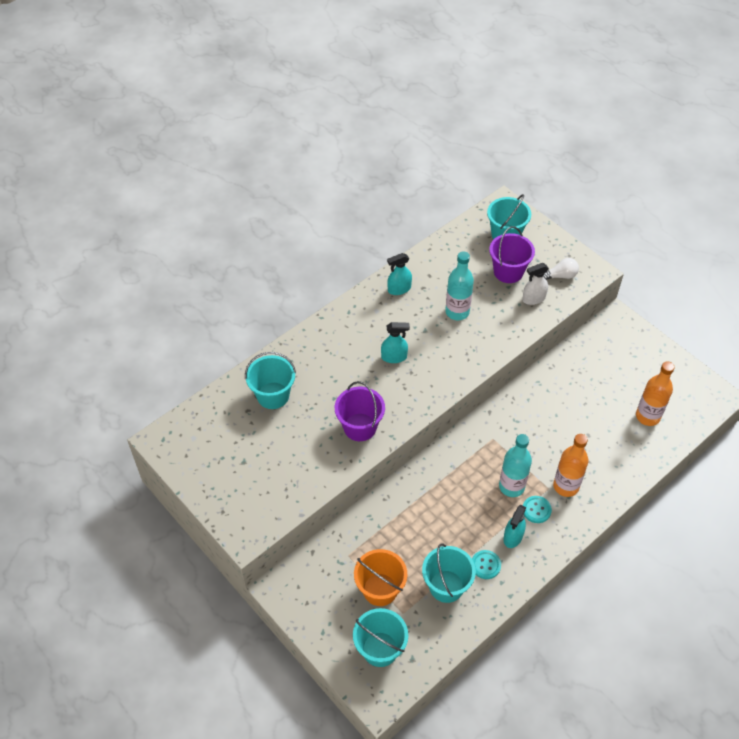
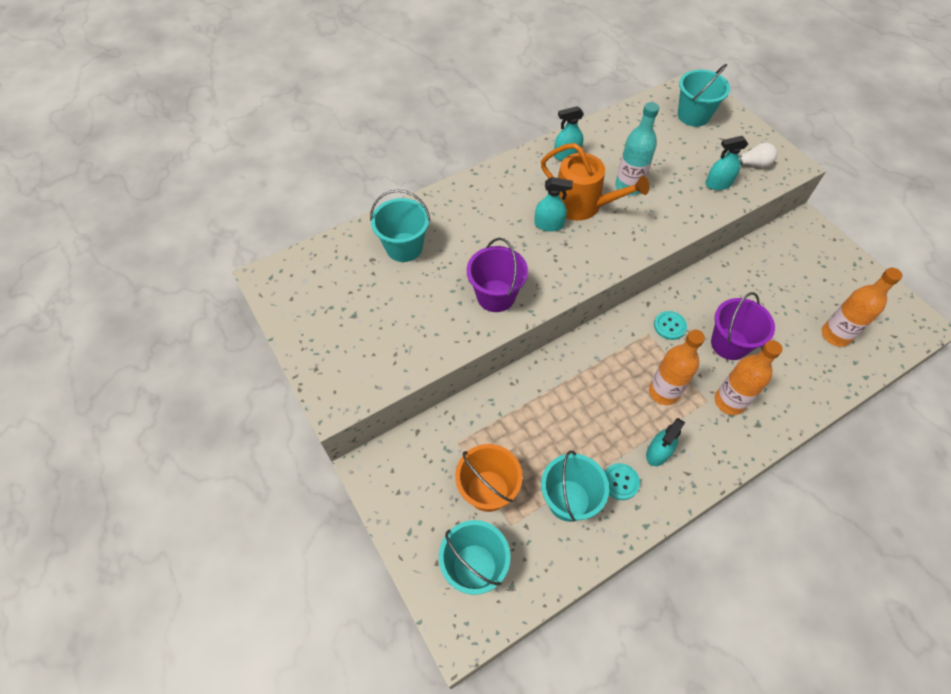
camera: 10 degrees right, 5 degrees up
(420, 334) = (582, 205): none -> orange watering can
(508, 272) = (692, 153): purple bucket -> purple bucket (729, 344)
(511, 486) = (663, 392): turquoise bottle -> orange bottle
(533, 299) = (718, 184): white spray bottle -> turquoise spray bottle
(536, 510) = (690, 424): turquoise button -> turquoise button (669, 326)

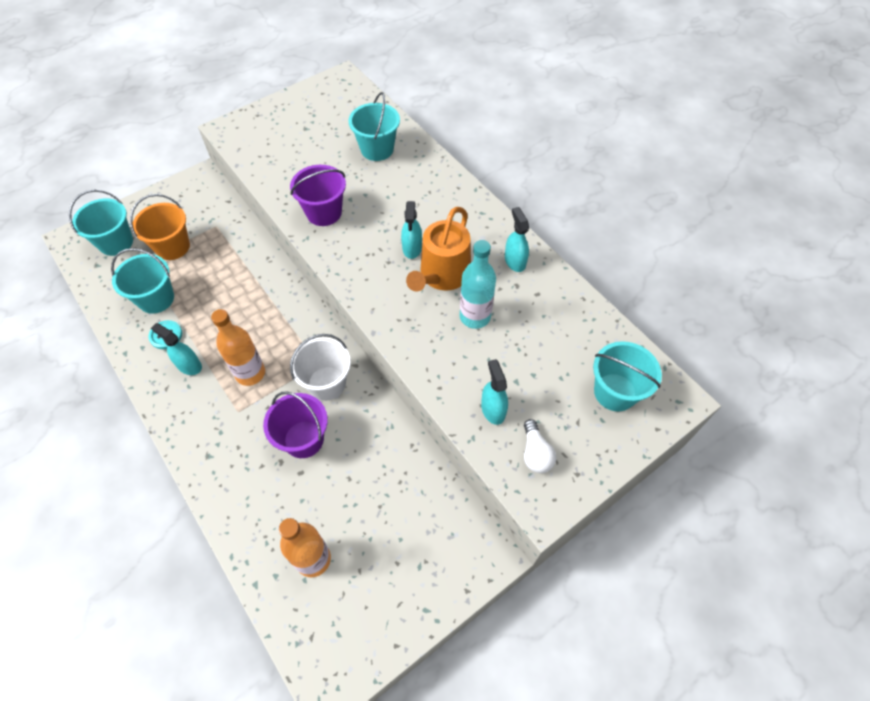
camera: 85 degrees right, 0 degrees up
(669, 326) = (326, 383): turquoise button -> white bucket
(729, 402) = (235, 431): orange bottle -> none

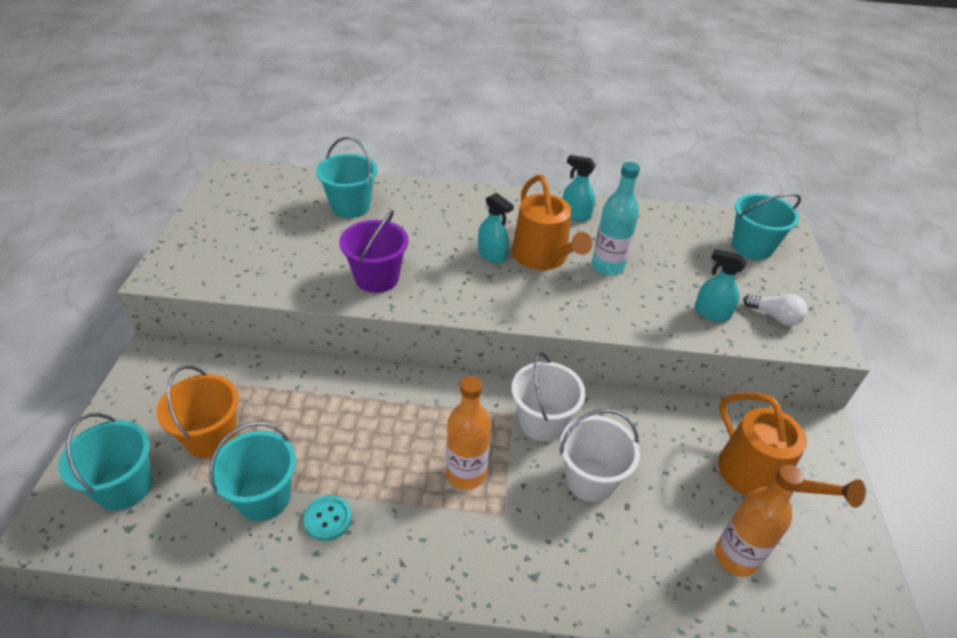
camera: 50 degrees left, 15 degrees down
(189, 365) = (395, 521): turquoise spray bottle -> none
(304, 439) = (590, 479): purple bucket -> white bucket
(398, 539) = (760, 477): none -> orange watering can

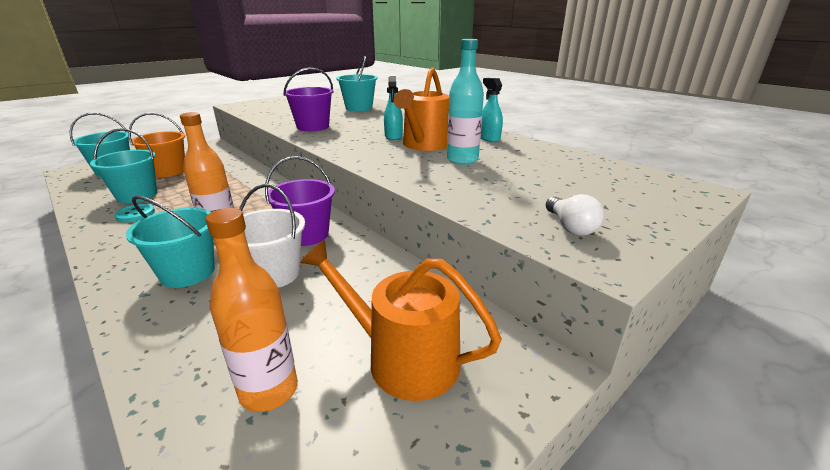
camera: 45 degrees right, 15 degrees down
(542, 422) = (307, 235): white bucket -> purple bucket
(711, 313) = (503, 203): turquoise spray bottle -> none
(752, 247) = (631, 189): turquoise bucket -> turquoise bucket (188, 272)
(760, 477) = (402, 358): orange watering can -> orange watering can turned 105 degrees clockwise

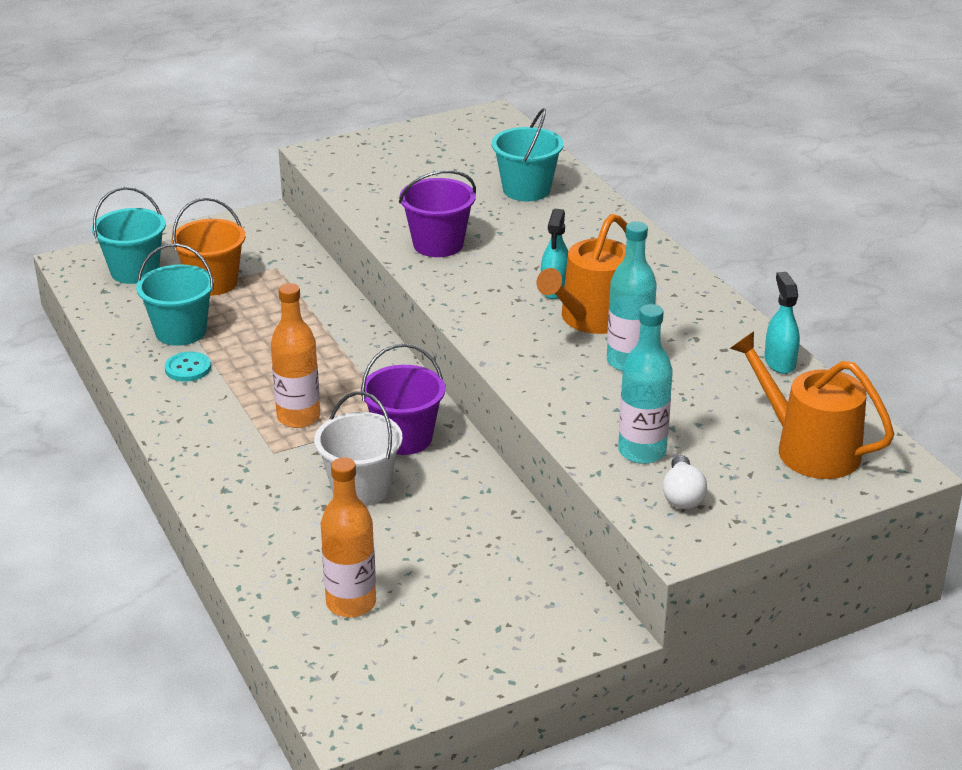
camera: 15 degrees right, 5 degrees up
(188, 272) = (267, 471): turquoise bucket -> none
(402, 358) = (474, 599): orange watering can -> orange watering can (808, 448)
(489, 138) = (699, 315): turquoise spray bottle -> turquoise spray bottle (779, 362)
(511, 203) = (642, 451): none -> turquoise bottle

